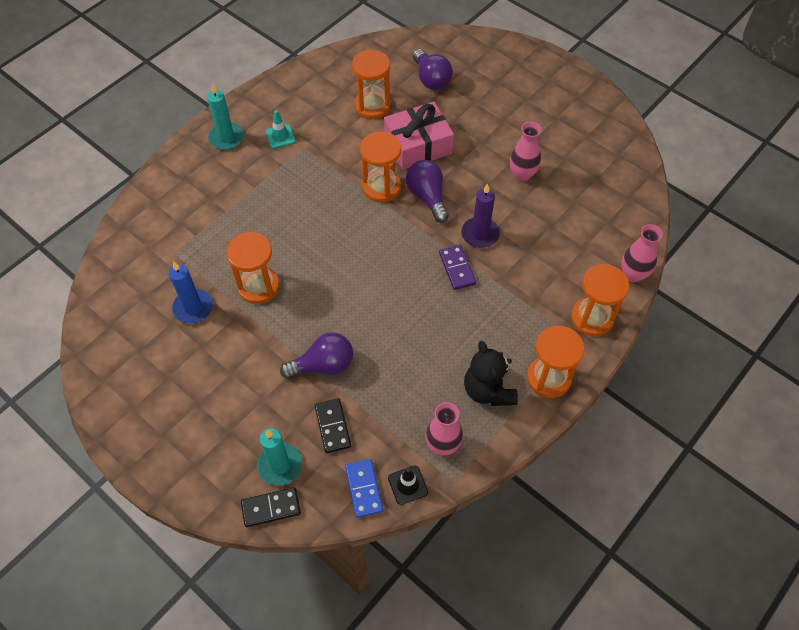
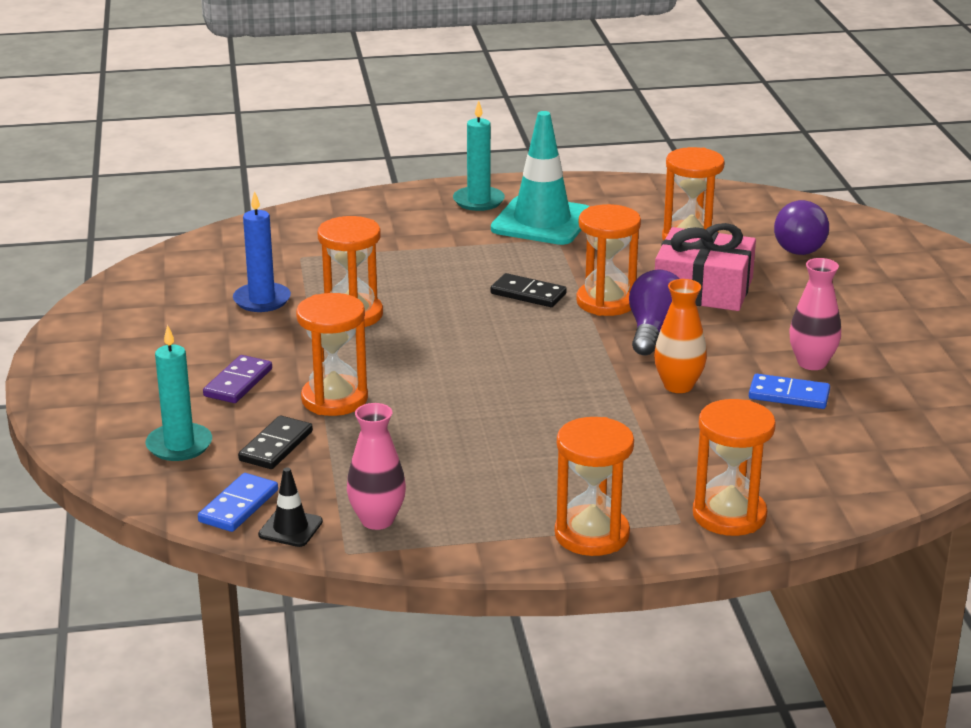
camera: 40 degrees right, 30 degrees down
(271, 508) = (124, 469): black domino -> black domino (528, 294)
(280, 136) = (542, 222): turquoise traffic cone -> turquoise traffic cone, size x2.21
(323, 365) = (334, 399): purple light bulb -> orange hourglass
(457, 268) = (606, 399): purple domino -> purple domino (238, 383)
(480, 234) = (678, 386): purple candle -> orange vase
(488, 390) = (497, 507): black teddy bear -> none
(535, 207) = (789, 395): none -> blue domino
(633, 274) = (848, 507): pink vase -> none

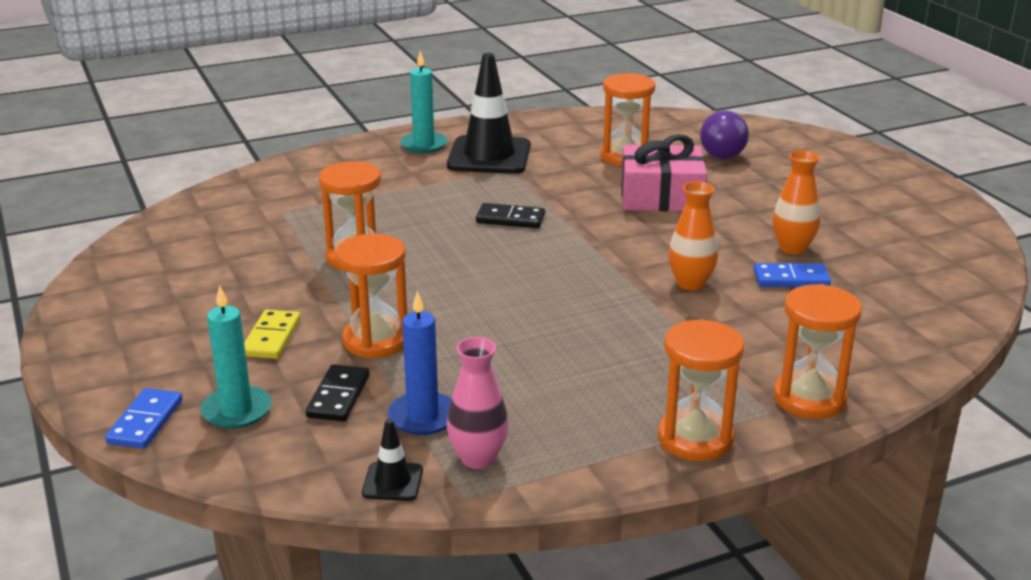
camera: 15 degrees left, 0 degrees up
(238, 383) = (272, 337): purple domino -> yellow domino
(238, 506) = (327, 466): blue domino -> blue domino (145, 422)
(262, 300) = (261, 255): blue candle -> blue candle (423, 417)
(542, 222) = (489, 156): turquoise traffic cone -> black traffic cone
(606, 302) = (584, 218): orange hourglass -> none
(654, 331) = (640, 238): purple light bulb -> none
(812, 363) = (792, 248): pink vase -> orange vase

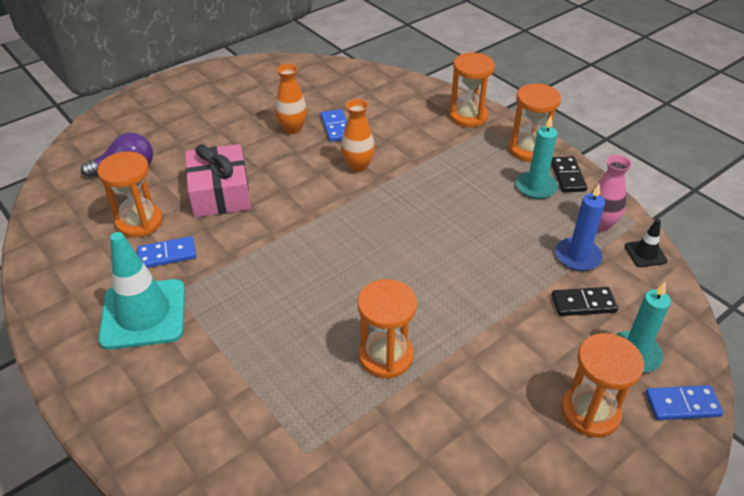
camera: 105 degrees left, 15 degrees up
(272, 337) = (535, 369): yellow domino -> none
(376, 340) = (506, 304): orange hourglass -> orange hourglass (590, 412)
(423, 145) = (114, 376): turquoise candle -> turquoise candle (536, 187)
(489, 156) = (143, 314): black traffic cone -> turquoise traffic cone
(510, 219) = (282, 271): black domino -> black domino (568, 176)
(567, 167) = (167, 254): none -> blue domino

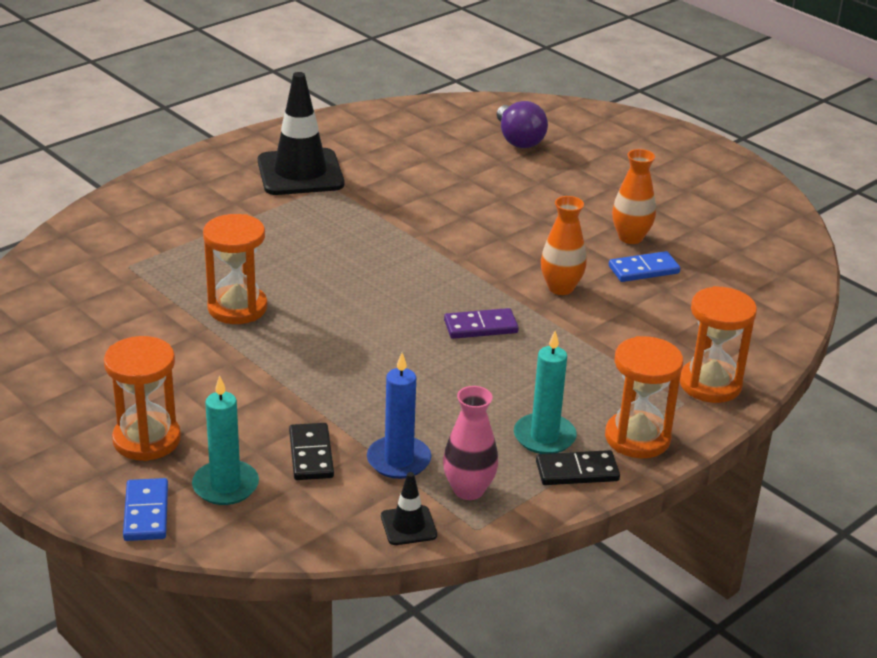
camera: 85 degrees right, 10 degrees down
(139, 222) = (433, 157): orange hourglass -> none
(143, 314) = (300, 173): turquoise traffic cone -> black traffic cone
(167, 254) = (384, 176): blue domino -> none
(220, 193) = (488, 197): pink gift -> none
(409, 208) = (480, 327): none -> purple domino

